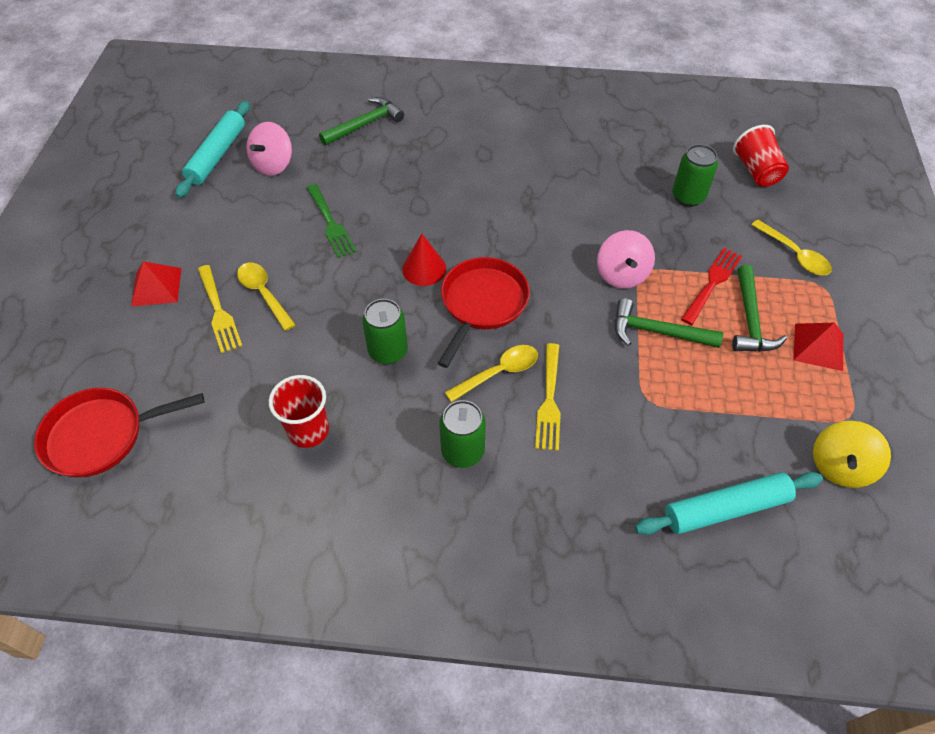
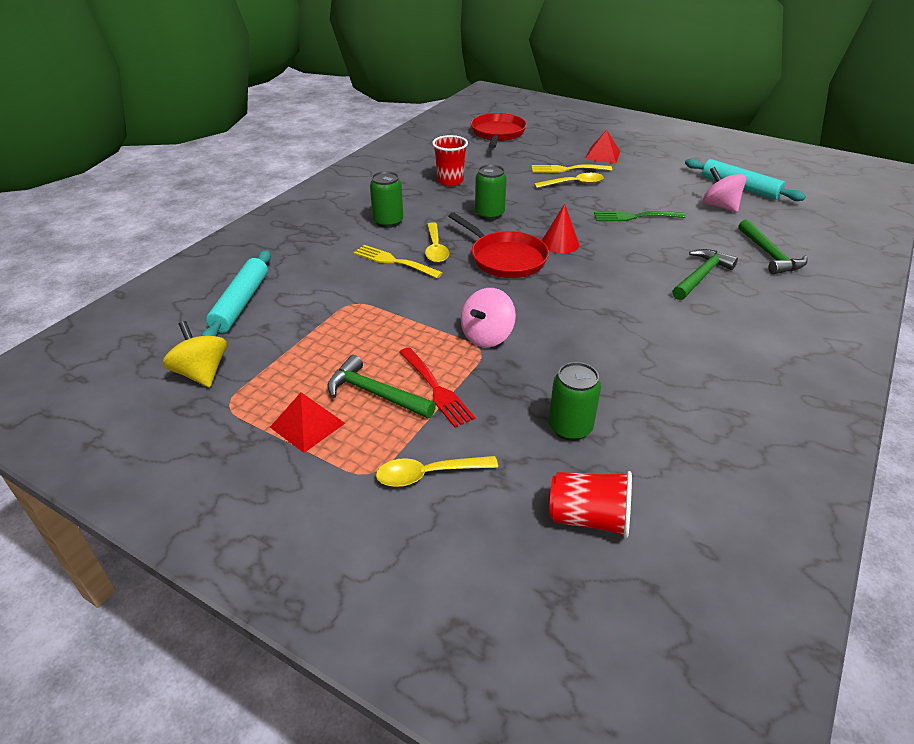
camera: 115 degrees right, 15 degrees down
(621, 274) = (487, 336): pink spinning top -> pink spinning top turned 75 degrees counterclockwise
(657, 332) = (409, 332): green hammer -> green hammer (701, 276)

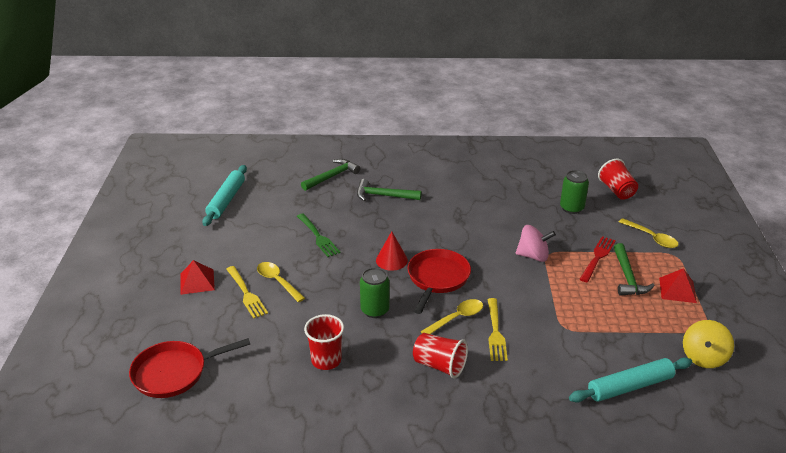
camera: 120 degrees left, 5 degrees down
(388, 222) = (439, 365): green can -> red cup
(719, 206) = (269, 204): pink spinning top -> none

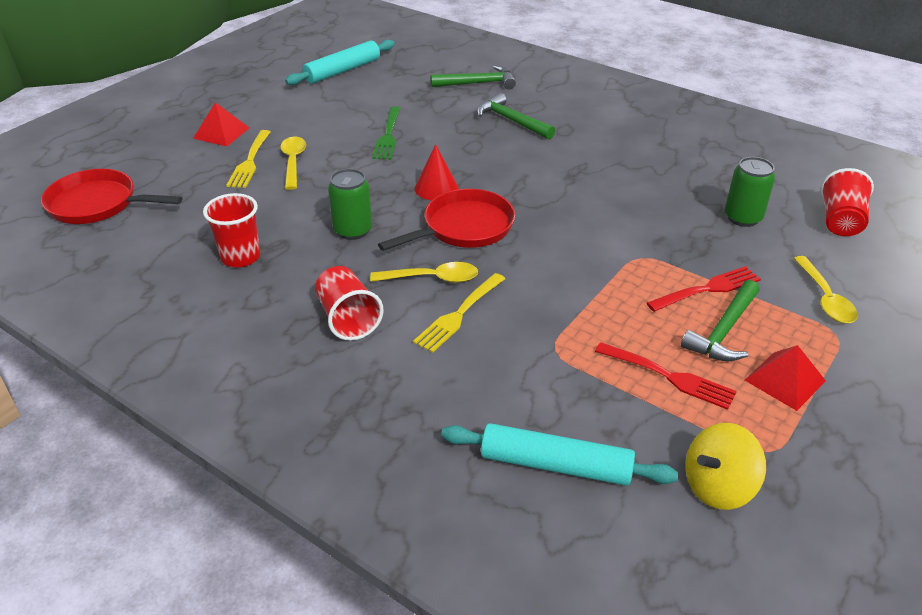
camera: 35 degrees right, 5 degrees up
(533, 256) = (617, 251): pink spinning top -> none
(629, 314) = (669, 377): none -> red fork

